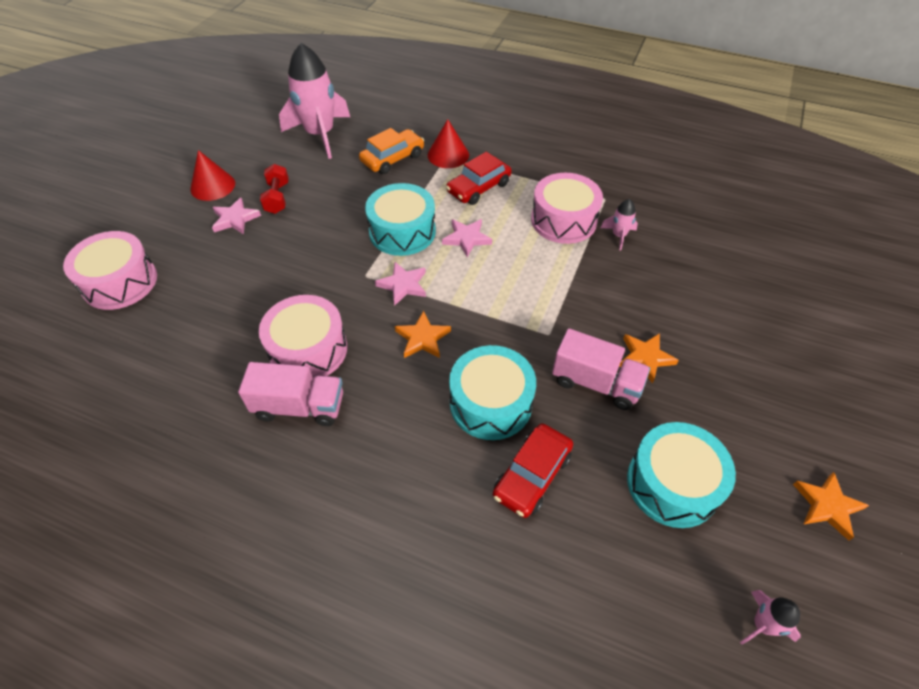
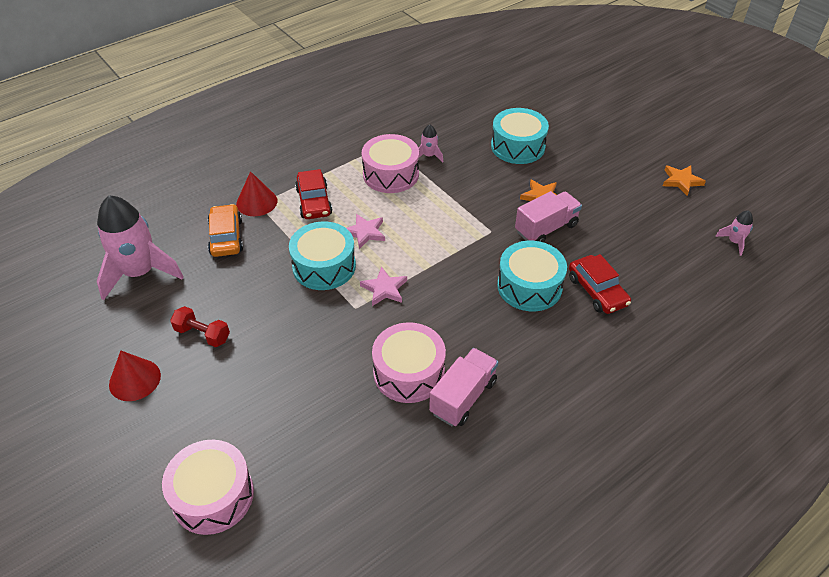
camera: 60 degrees left, 5 degrees down
(235, 219) = (203, 375): pink star -> none
(422, 338) = (447, 299): orange star -> none
(672, 484) = (637, 232): turquoise drum -> turquoise drum (517, 146)

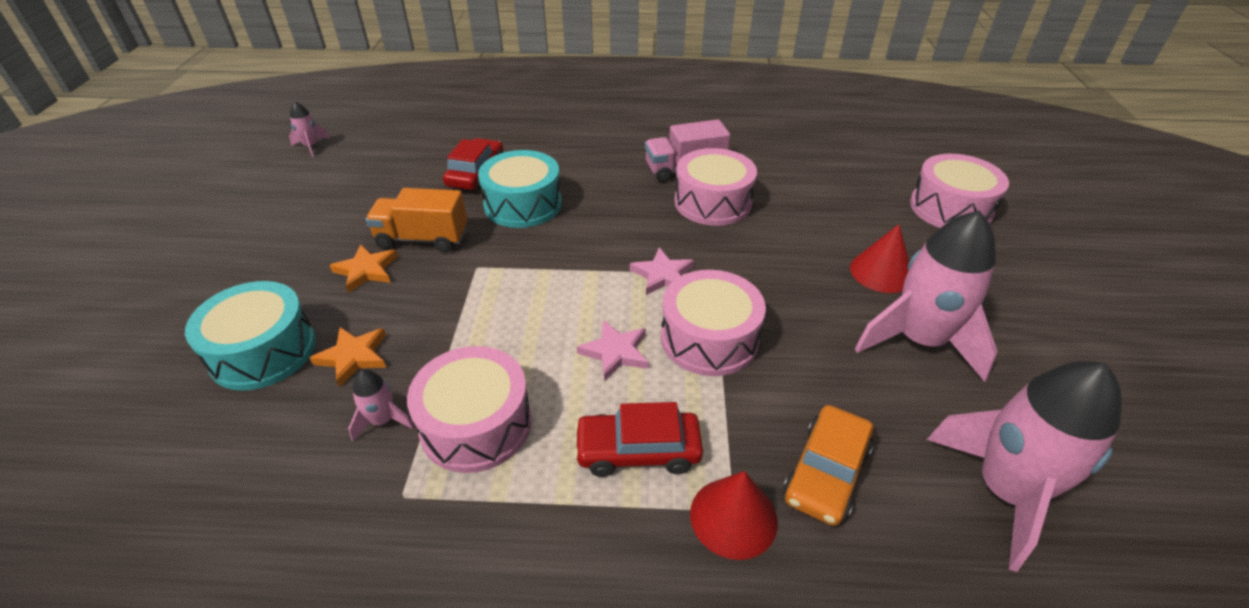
camera: 140 degrees left, 5 degrees down
(135, 379) = (1025, 333): red cone -> red cone (881, 272)
(202, 334) = (920, 340): red dumbbell -> pink rocket
(314, 202) = (638, 450): red car -> red car turned 120 degrees counterclockwise
(324, 266) = (709, 338): turquoise drum -> pink drum
(546, 228) = (422, 239): pink truck -> orange truck
(681, 181) = (226, 205): orange star -> orange star (353, 357)

